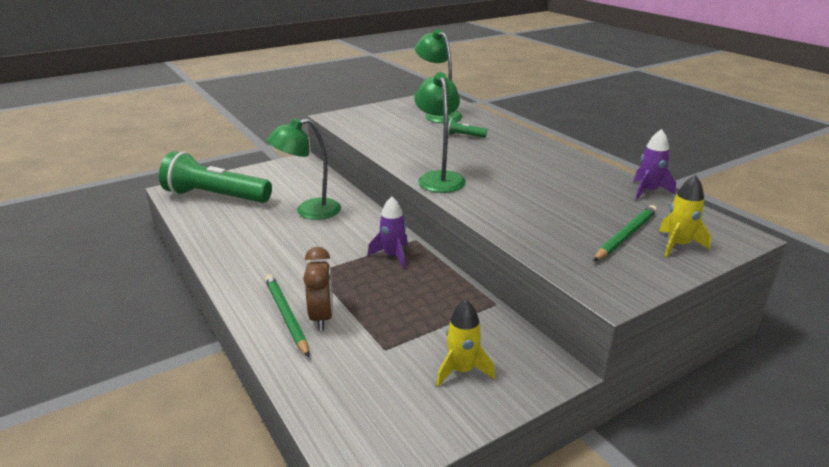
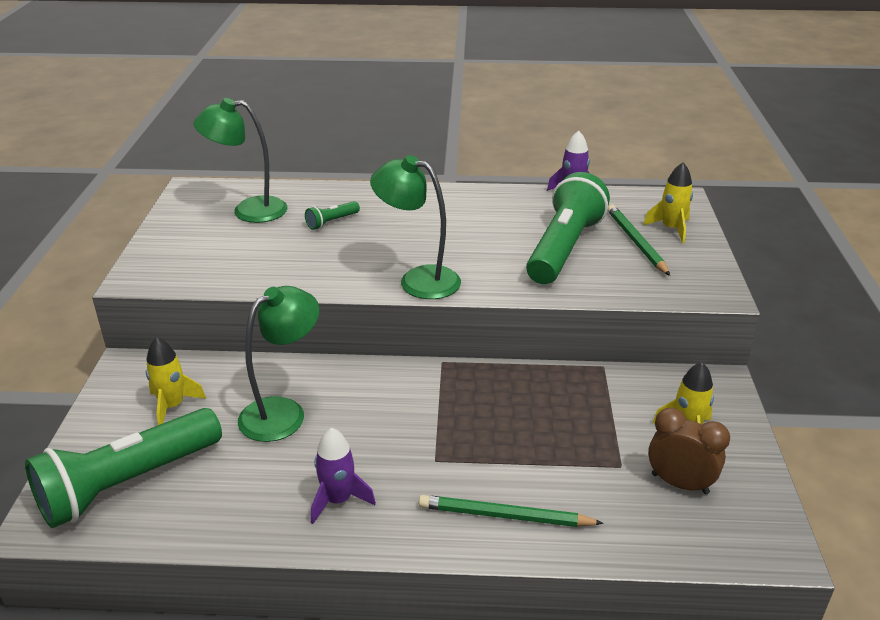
camera: 55 degrees left, 5 degrees up
(282, 183) = (172, 406): none -> yellow rocket
(309, 211) = (283, 412): green lamp -> green lamp turned 150 degrees counterclockwise
(321, 317) = (531, 489): brown clock -> brown clock (680, 483)
(393, 256) = (458, 391): purple rocket -> purple rocket (338, 500)
(562, 211) = (564, 248): none -> green flashlight

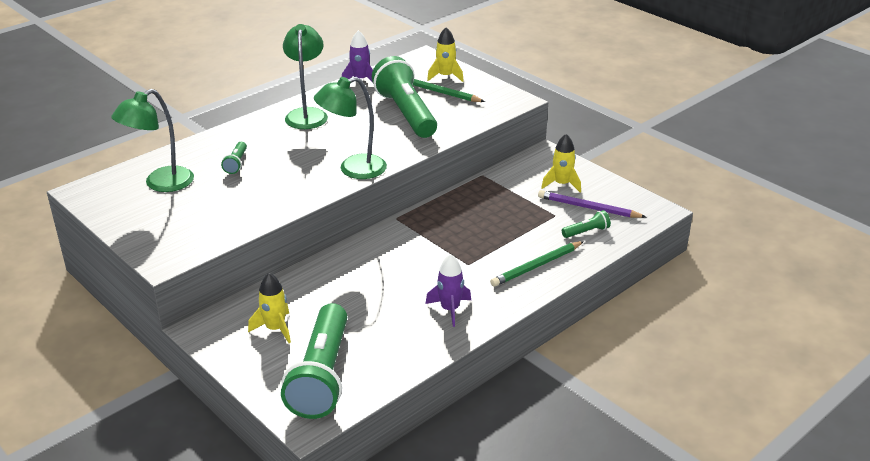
camera: 45 degrees left, 0 degrees up
(283, 412) = (349, 292): green lamp -> green lamp (307, 114)
(631, 513) = (586, 232): none -> green flashlight
(680, 483) = (588, 208): brown clock -> purple pencil

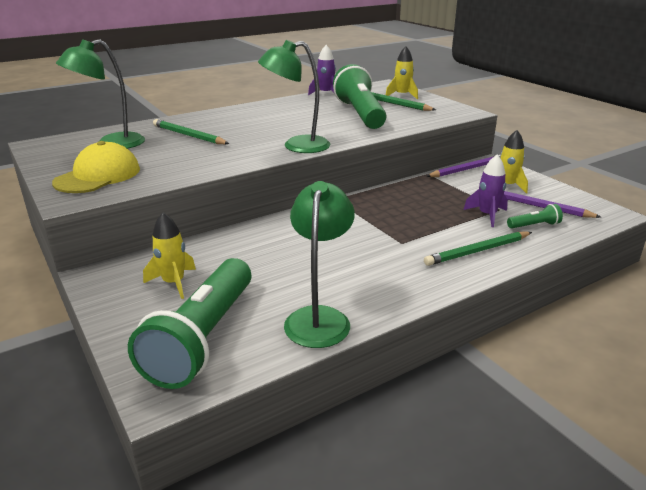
camera: 10 degrees right, 5 degrees down
(173, 229) = (98, 176): none -> yellow cap
(236, 163) = (189, 135): green flashlight -> green pencil
(307, 114) = (270, 110): green lamp -> green lamp (319, 318)
(450, 309) = (373, 283): purple rocket -> purple rocket (487, 215)
(522, 165) = (467, 169): none -> purple pencil

